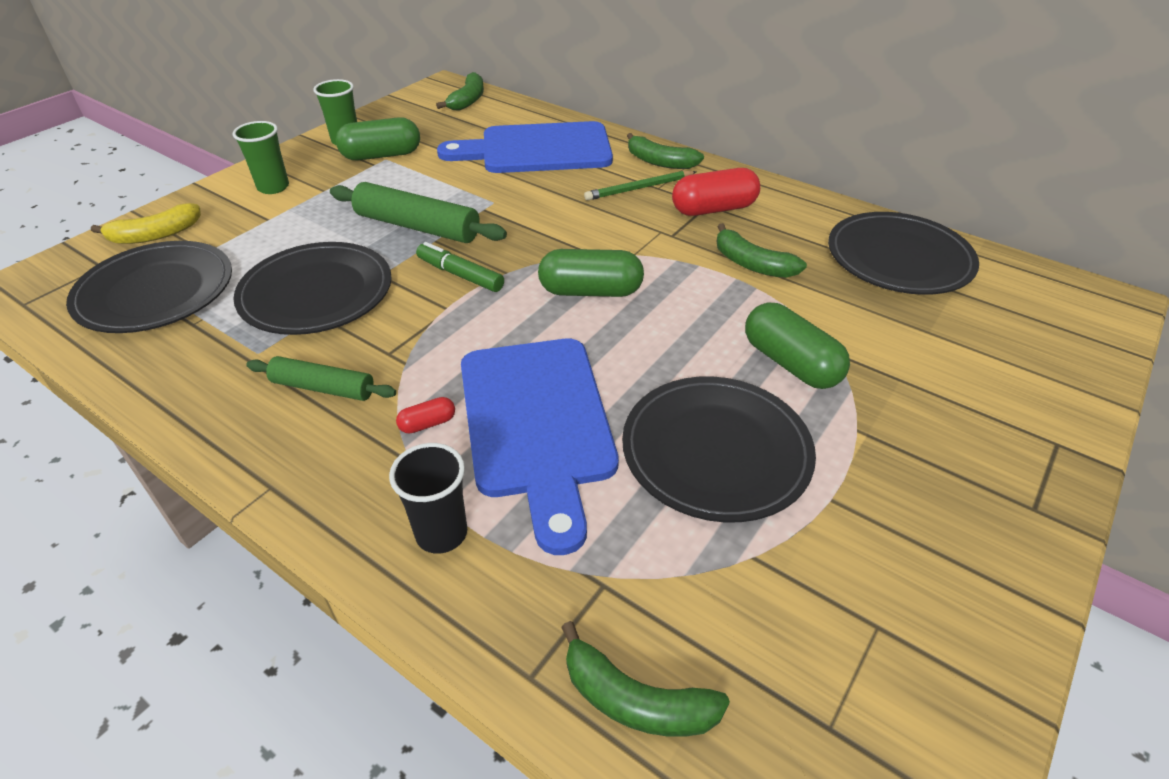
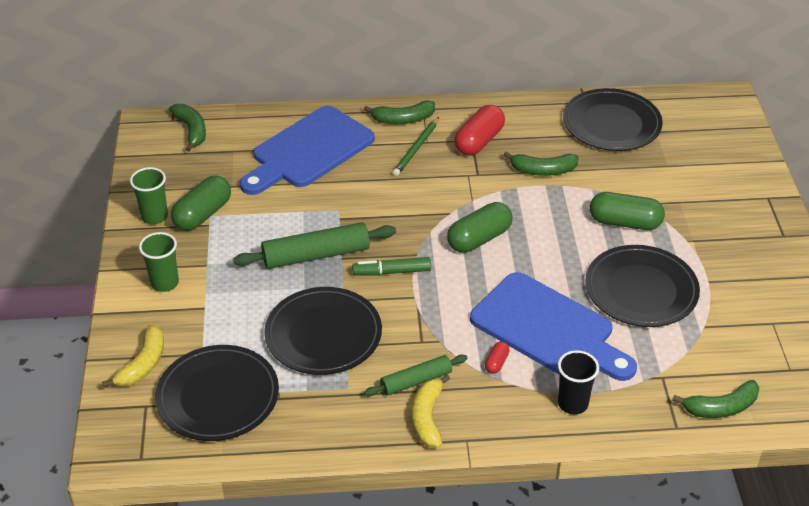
camera: 40 degrees left, 0 degrees up
(274, 433) = (427, 418): none -> yellow banana

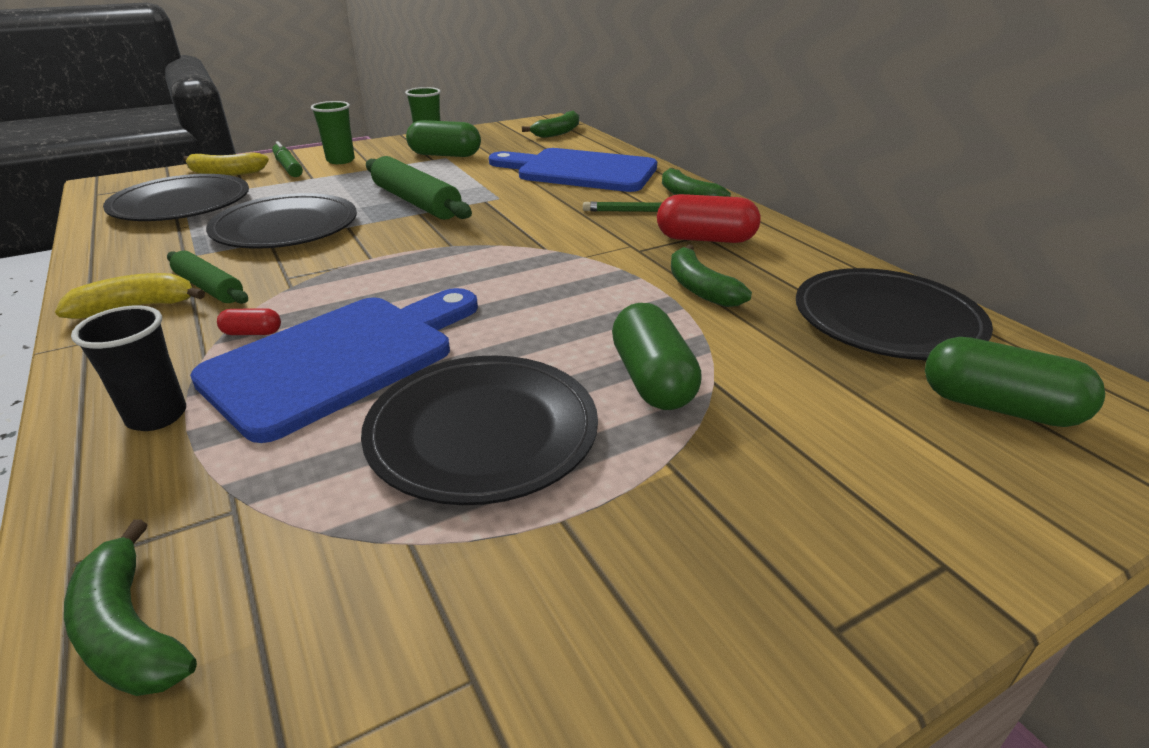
camera: 65 degrees right, 10 degrees down
(392, 272) = (410, 239): green marker -> green marker (288, 167)
(479, 238) = (510, 274): green capsule -> green capsule (998, 407)
(548, 328) = (340, 359): blue cutting board -> blue cutting board turned 150 degrees counterclockwise

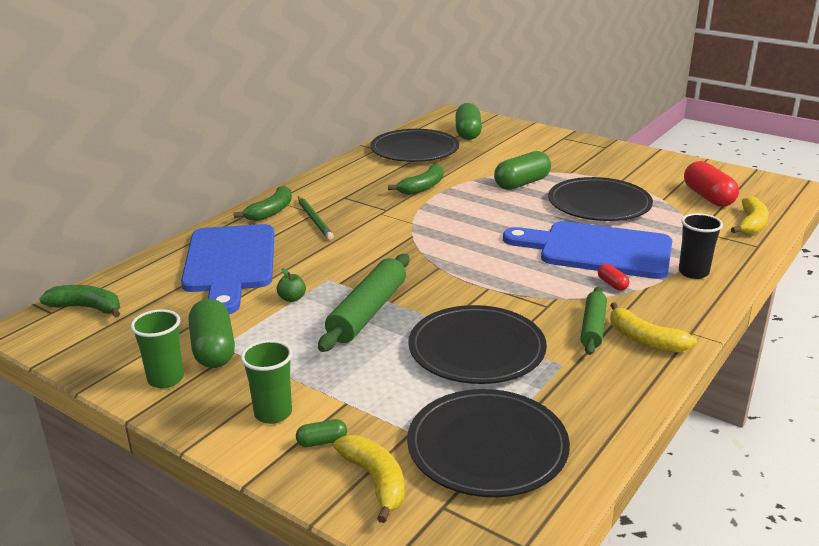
camera: 115 degrees left, 5 degrees down
(130, 631) = (751, 224): green banana -> yellow banana
(288, 167) = (322, 441): green marker -> green capsule
(483, 182) = (292, 298): none -> green apple
(705, 239) = (350, 195): red capsule -> red capsule (708, 197)

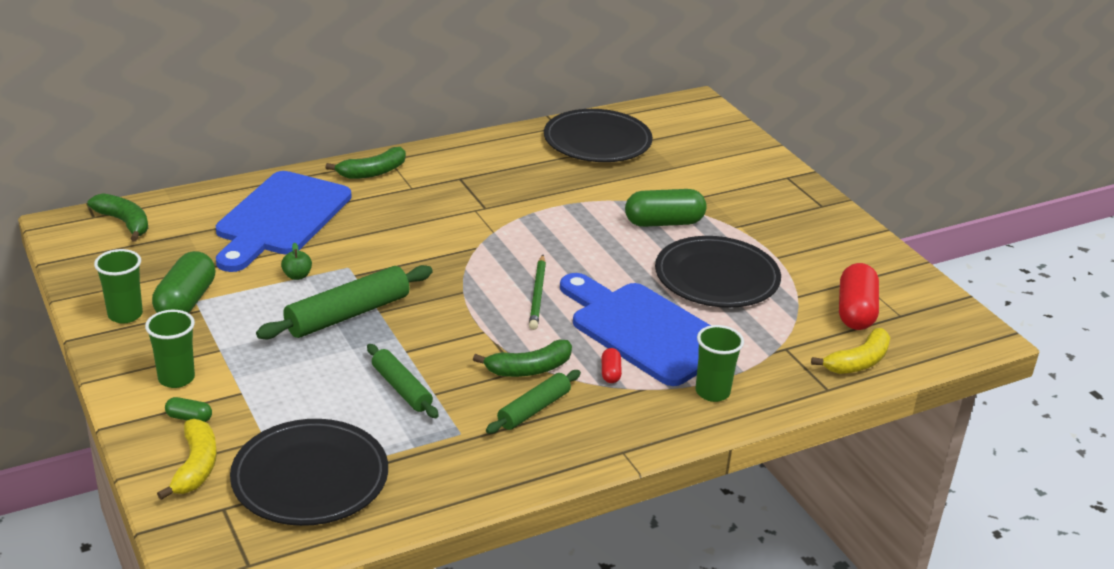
camera: 25 degrees right, 5 degrees up
(314, 219) = (404, 196): green pencil -> green pencil (538, 295)
(422, 187) = (552, 192): green banana -> green banana (529, 369)
(468, 133) = (683, 136): green capsule -> none
(476, 349) = (401, 388): black plate -> green rolling pin
(645, 340) = (567, 441): yellow banana -> none
(693, 272) = (712, 392): black cup -> green cup

